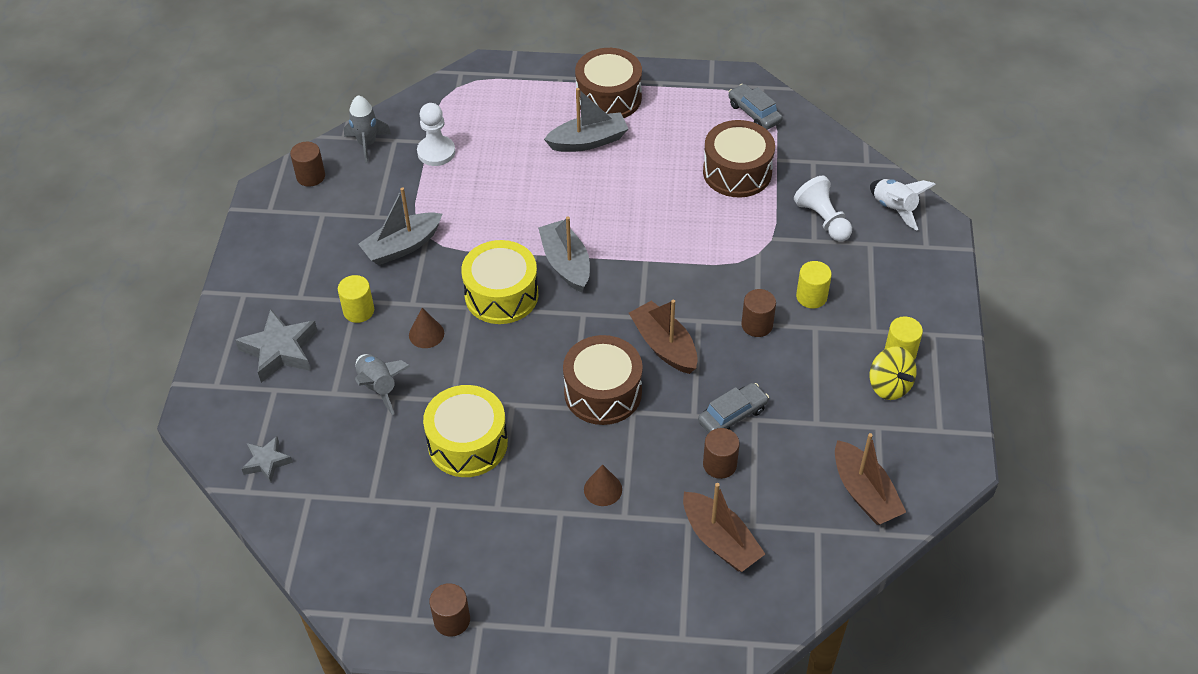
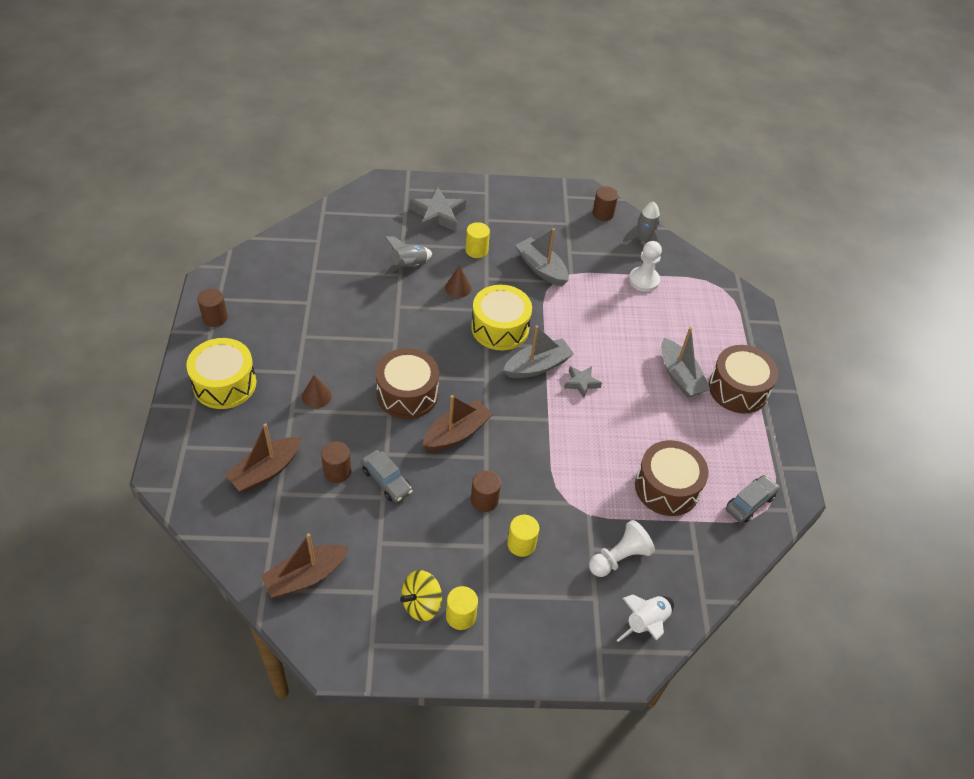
camera: 80 degrees right, 0 degrees up
(267, 462) = (345, 218): grey star -> grey star (581, 383)
(467, 443) = (359, 317): yellow drum -> yellow drum (224, 384)

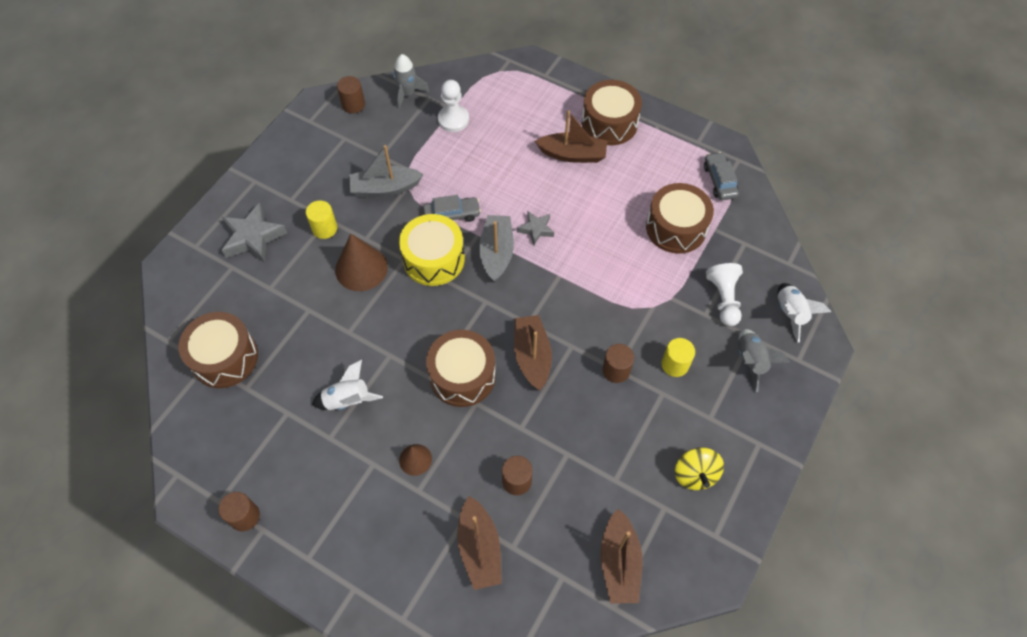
camera: 55 degrees left, 10 degrees up
(224, 384) = (344, 543): yellow drum -> none
(329, 248) = (224, 358): none -> brown drum
(340, 332) = (348, 400): none -> white rocket
(386, 480) = (551, 442): grey car -> grey car (452, 215)
(408, 266) = (303, 297): grey rocket -> grey rocket (751, 361)
(458, 288) = (361, 268): brown cone -> brown cone, size x1.79
(461, 616) = (721, 448): yellow cylinder -> none
(680, 376) = (572, 154): grey boat -> brown boat

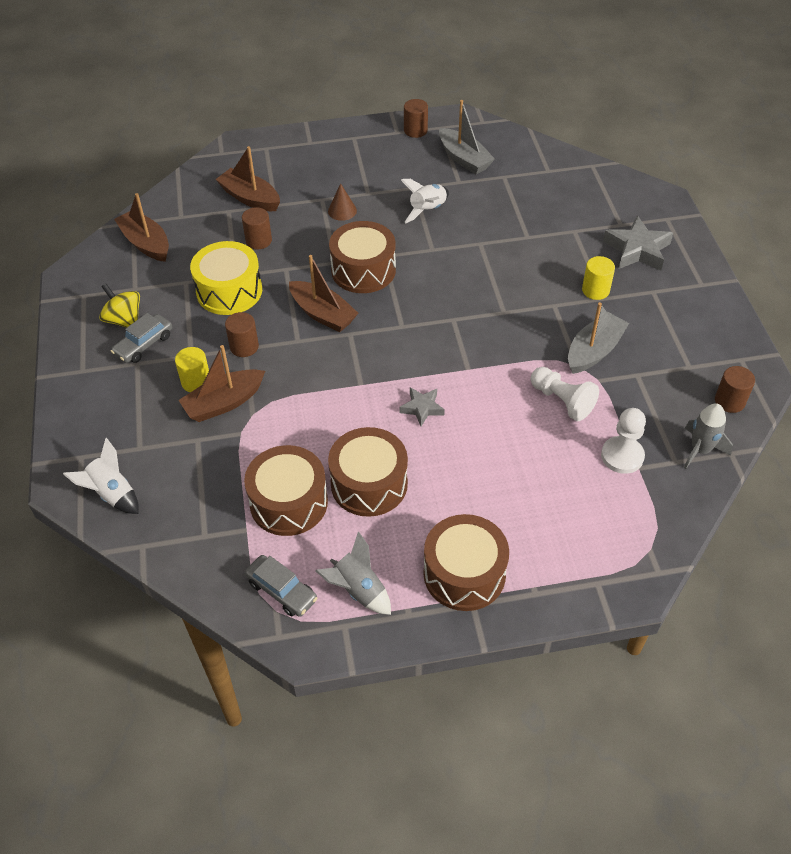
camera: 140 degrees right, 10 degrees down
(224, 358) = (541, 180): brown drum -> brown drum (369, 484)
(361, 268) = (528, 284): brown cone -> none
(434, 259) = (480, 327): yellow drum -> yellow drum (229, 291)
(452, 215) = (509, 369): grey car -> grey car (144, 344)
(496, 252) = (434, 366): grey boat -> grey boat (464, 159)
(572, 154) = (465, 506): brown boat -> brown boat (224, 403)
(723, 299) = (189, 464): white pawn -> white pawn (562, 401)
(751, 361) = (127, 427): grey rocket -> grey rocket (358, 590)

